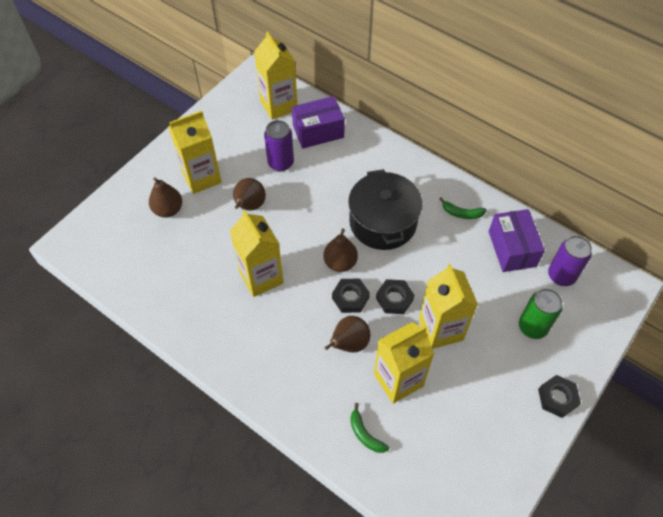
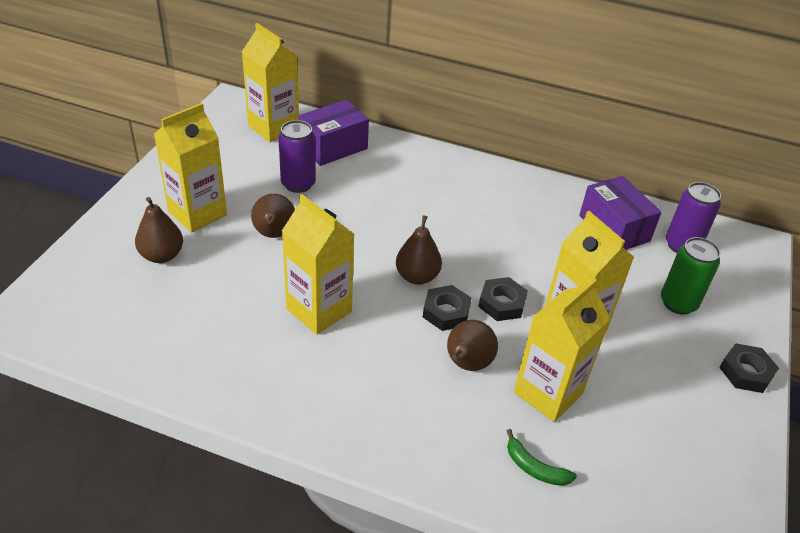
camera: 20 degrees left, 15 degrees down
(383, 222) = (451, 225): black pot -> none
(461, 213) = (540, 202): green banana -> none

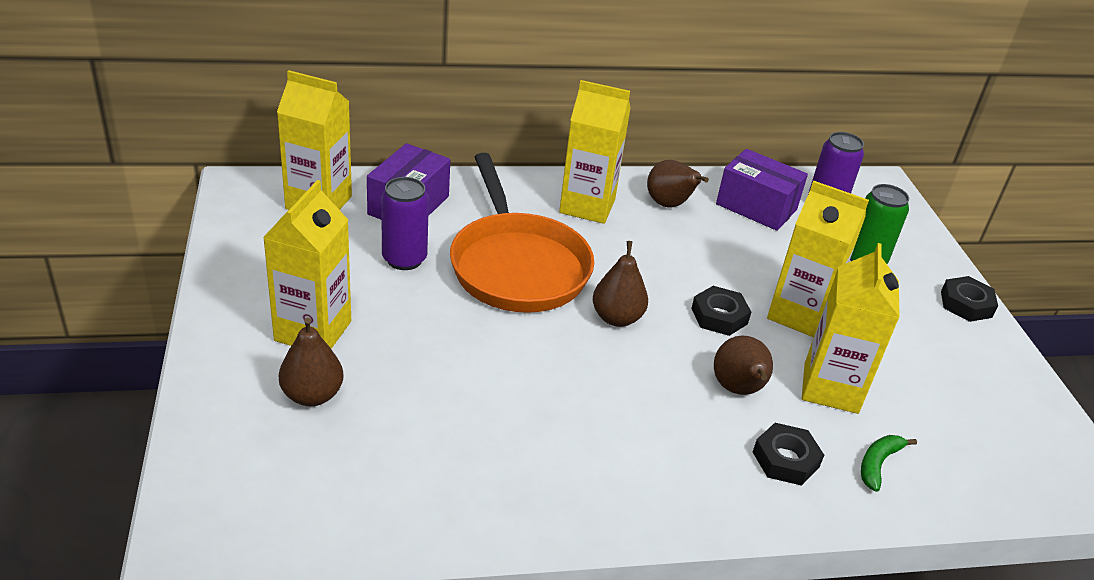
camera: 30 degrees left, 5 degrees down
(274, 234) = (426, 325): brown pear -> brown pear (669, 205)
(319, 310) = (547, 390): yellow carton -> yellow carton (587, 206)
(374, 213) = (517, 266): none -> orange pan
(446, 312) = (675, 344): black nut -> black nut (785, 459)
(534, 468) = (878, 464): green banana -> green banana turned 120 degrees clockwise

